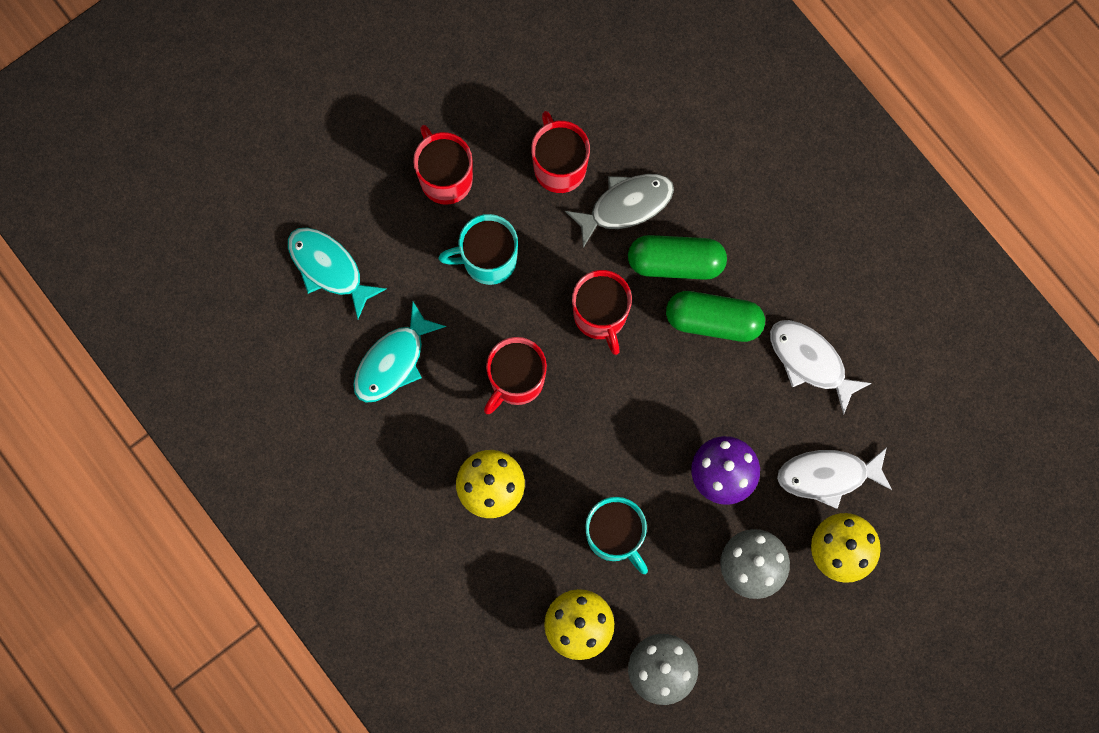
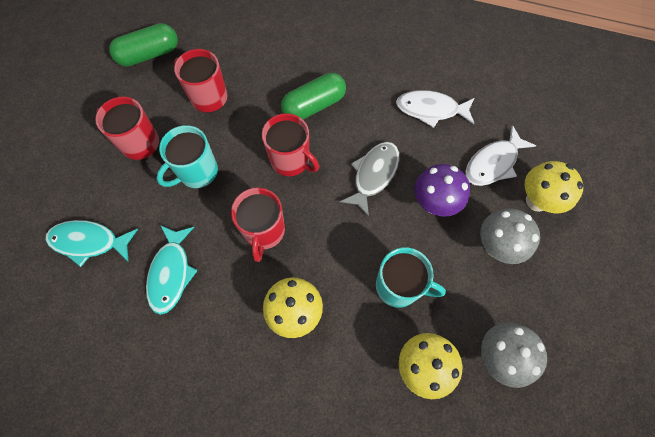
camera: 35 degrees left, 10 degrees down
(626, 205) = (262, 94): grey fish -> grey fish (373, 175)
(713, 320) = (359, 122): green capsule -> green capsule (149, 54)

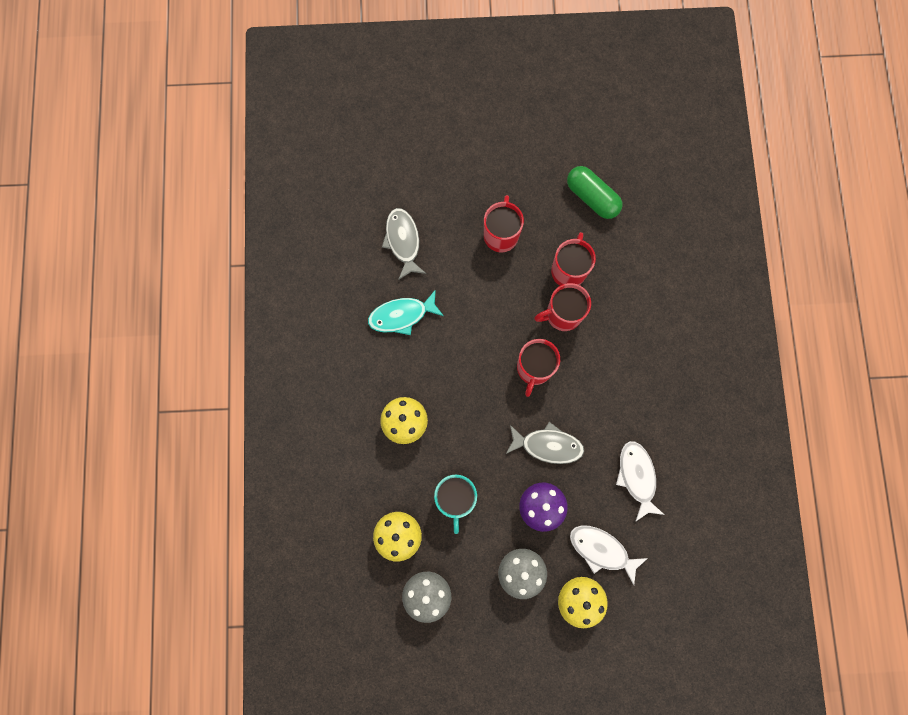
camera: 70 degrees right, 10 degrees up
(89, 242) = (403, 241): turquoise fish -> grey fish
(197, 172) = (493, 295): turquoise mug -> none
(264, 232) = (461, 372): red mug -> red mug (562, 314)
(314, 106) = (597, 367): green capsule -> none

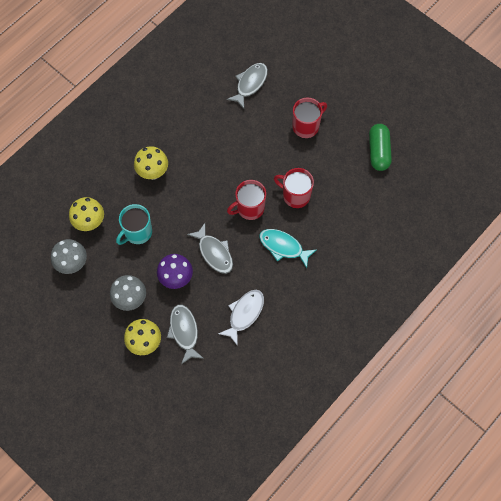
camera: 45 degrees right, 10 degrees down
(402, 316) = (209, 119): turquoise fish -> turquoise fish (283, 247)
(568, 270) = (324, 176): red mug -> none
(601, 550) = (184, 332): white fish -> grey fish

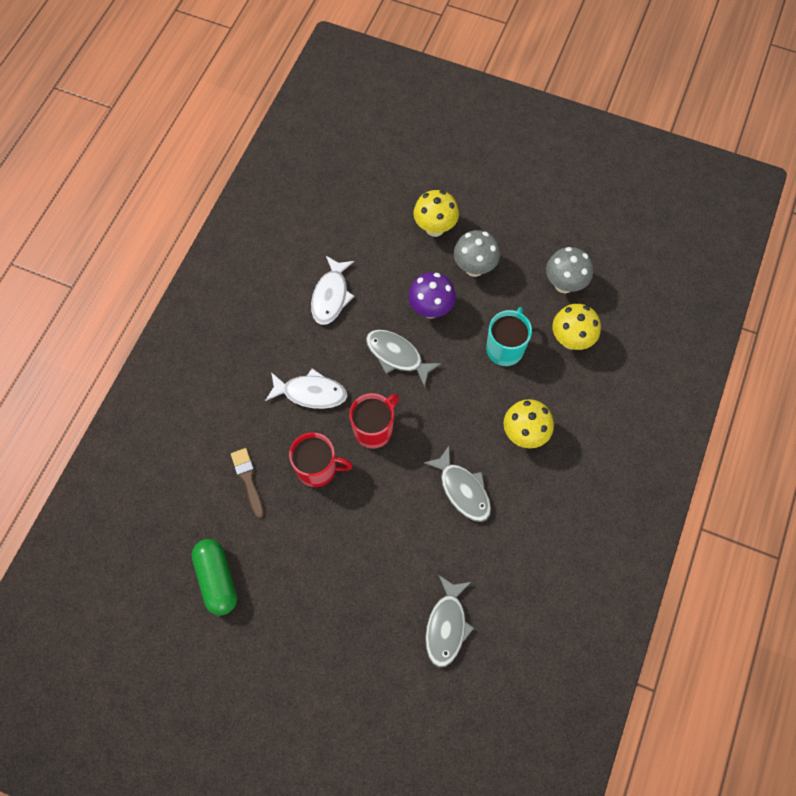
camera: 160 degrees right, 0 degrees up
(184, 332) = (395, 254): grey fish -> grey fish (463, 490)
(283, 247) = (311, 393): turquoise fish -> white fish
(306, 126) = (336, 583): red mug -> none
(343, 204) = (248, 479): none -> brown brush

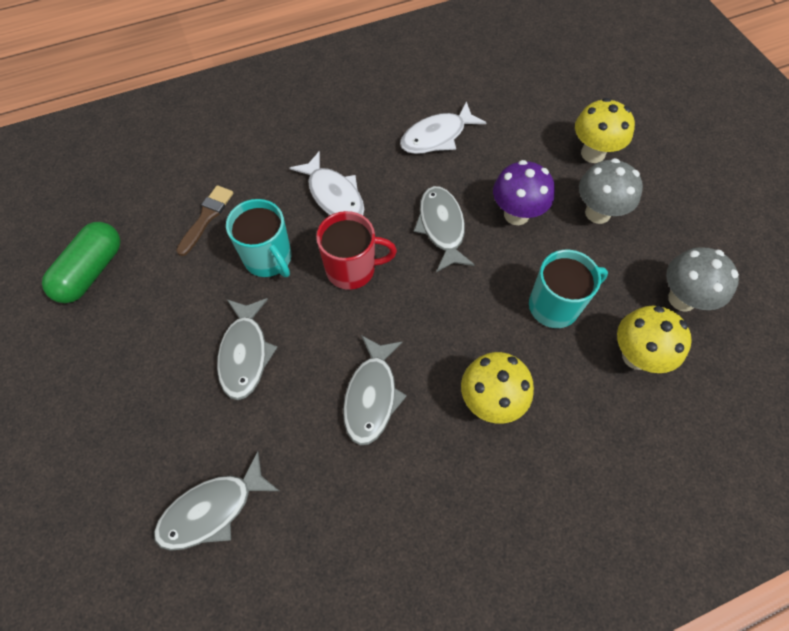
camera: 45 degrees right, 5 degrees down
(318, 468) = (269, 259): red mug -> turquoise mug
(369, 534) = (245, 354): none -> grey fish

